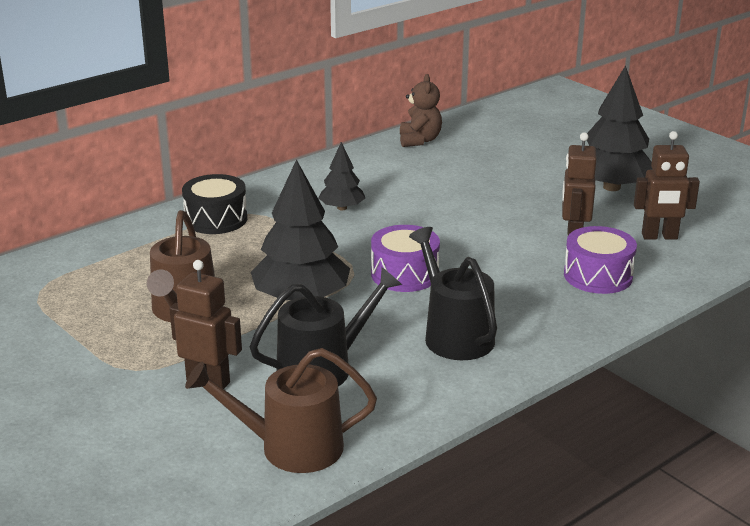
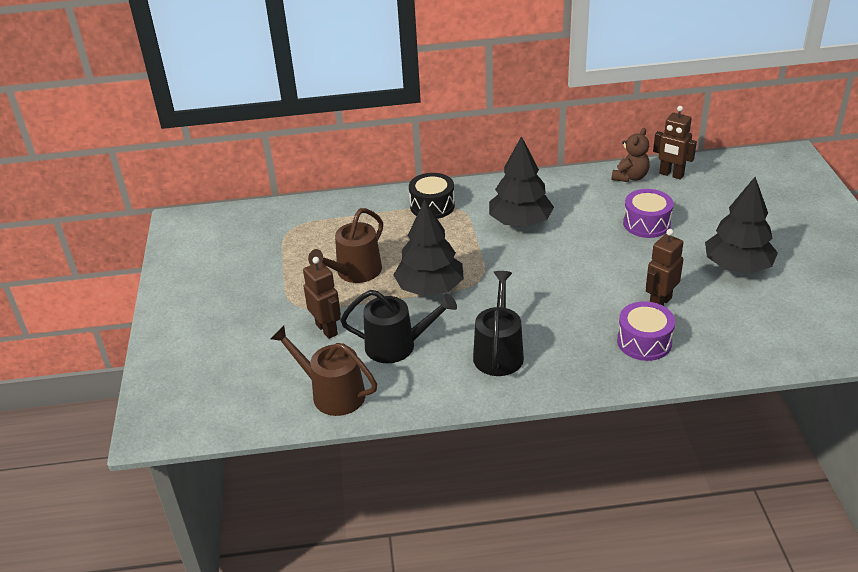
camera: 35 degrees right, 10 degrees up
(342, 208) = (520, 222): black tree -> black tree, size x1.84
(404, 274) = (511, 292): purple drum -> purple drum (646, 223)
(659, 237) = (728, 324): brown robot -> brown robot (671, 174)

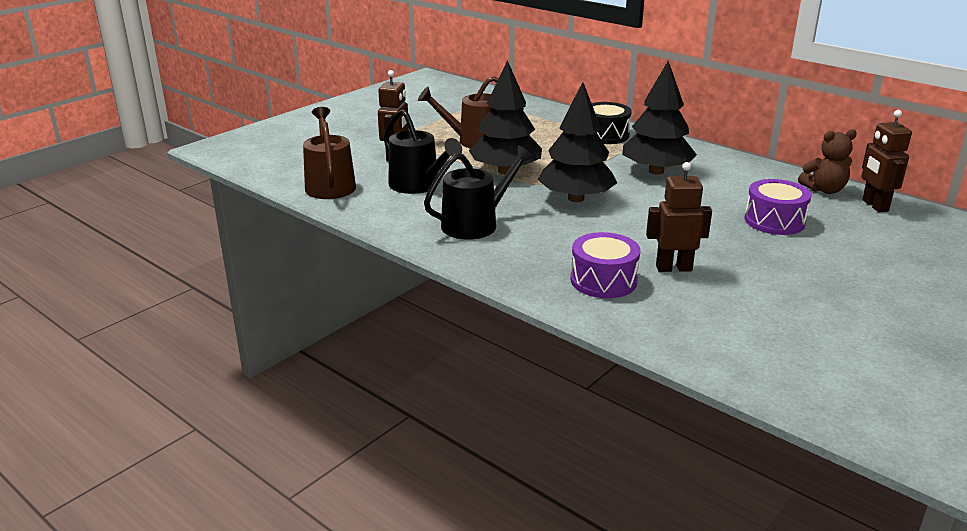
camera: 45 degrees right, 10 degrees down
(737, 266) = (811, 288): black tree -> black tree (576, 198)

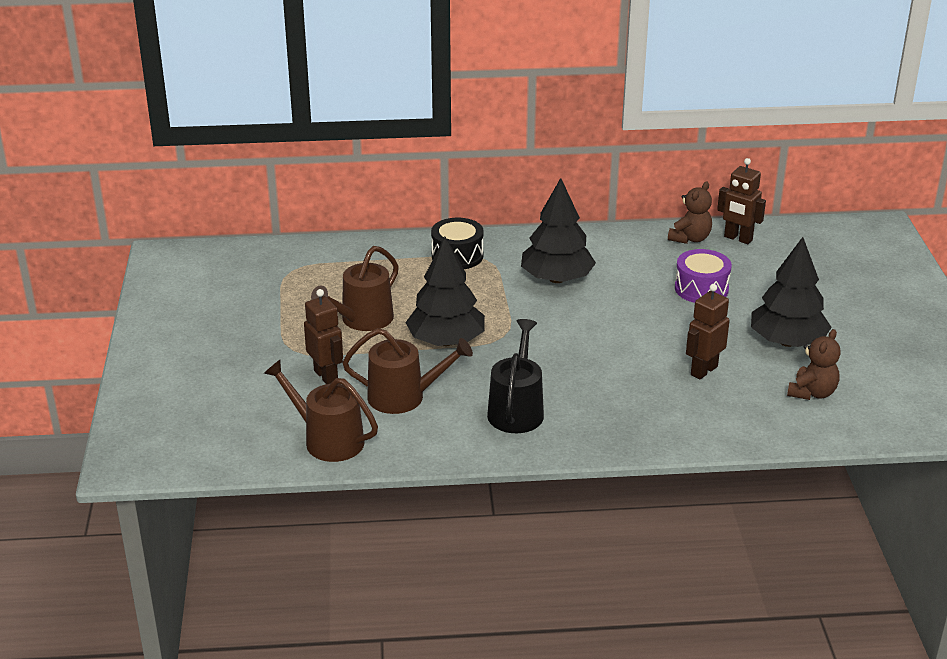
camera: 45 degrees left, 5 degrees up
(418, 185) = (403, 397): black watering can -> brown watering can
(576, 198) = (545, 341): black tree -> black tree (787, 342)
(603, 281) = (680, 408): purple drum -> none
(754, 329) = (812, 393): none -> brown teddy bear

